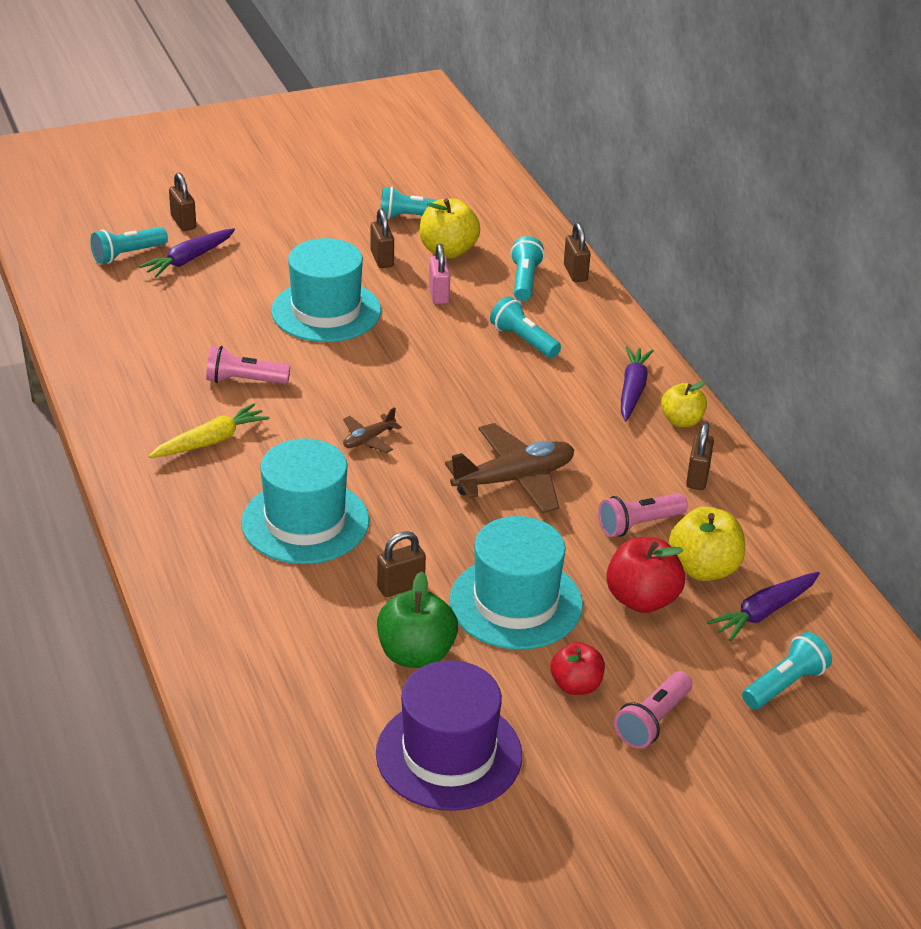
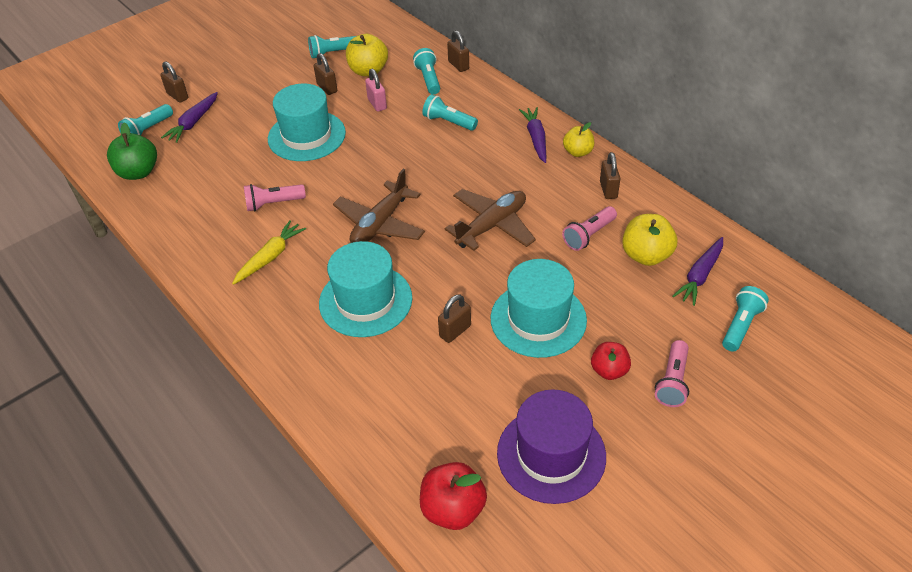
camera: 15 degrees left, 10 degrees up
(368, 439) = (380, 224): brown plane -> brown plane, size x2.03
(416, 654) = (490, 381): green apple -> green apple (138, 172)
(642, 599) = (619, 291): red apple -> red apple (453, 509)

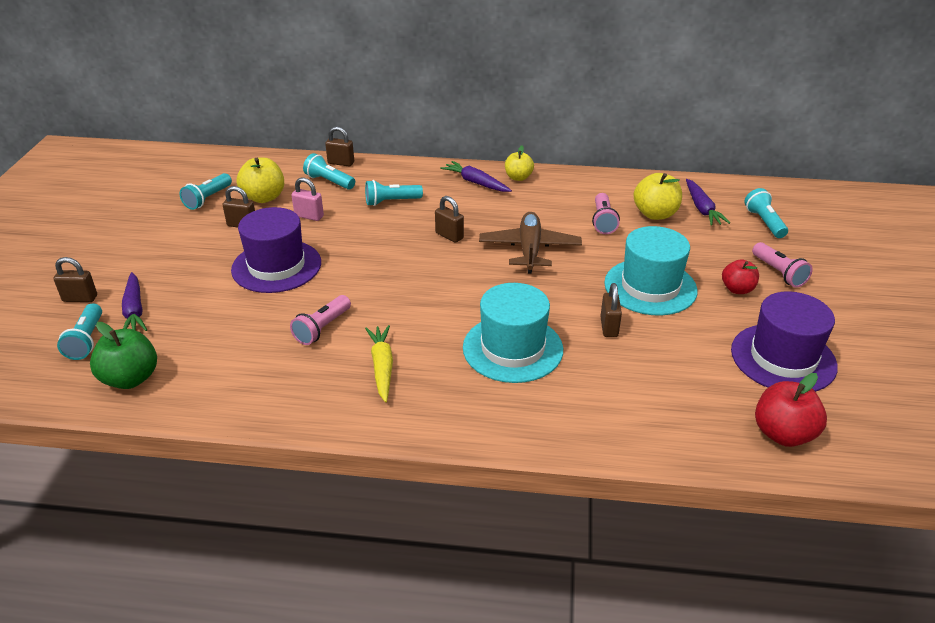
camera: 45 degrees left, 10 degrees down
(306, 136) = (276, 266): turquoise hat -> purple hat
(380, 224) = (442, 293): brown plane -> none
(608, 190) = (573, 189): brown padlock -> brown padlock (449, 236)

